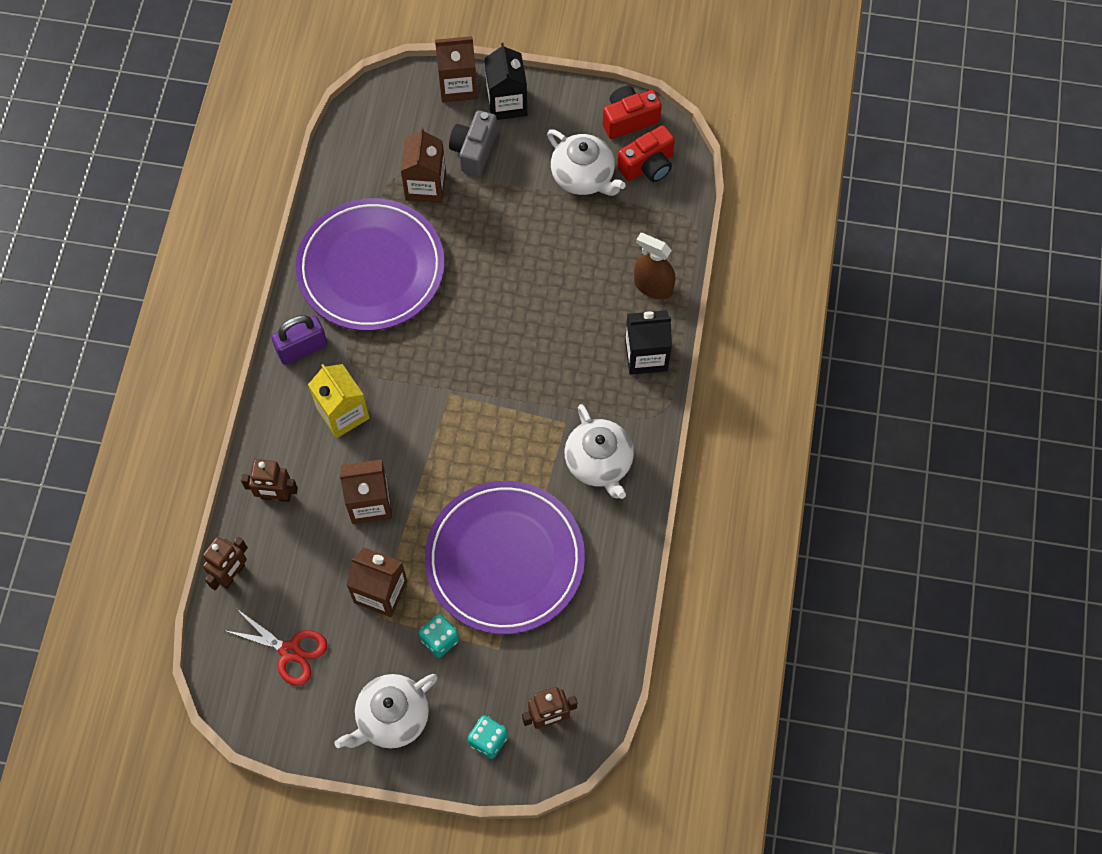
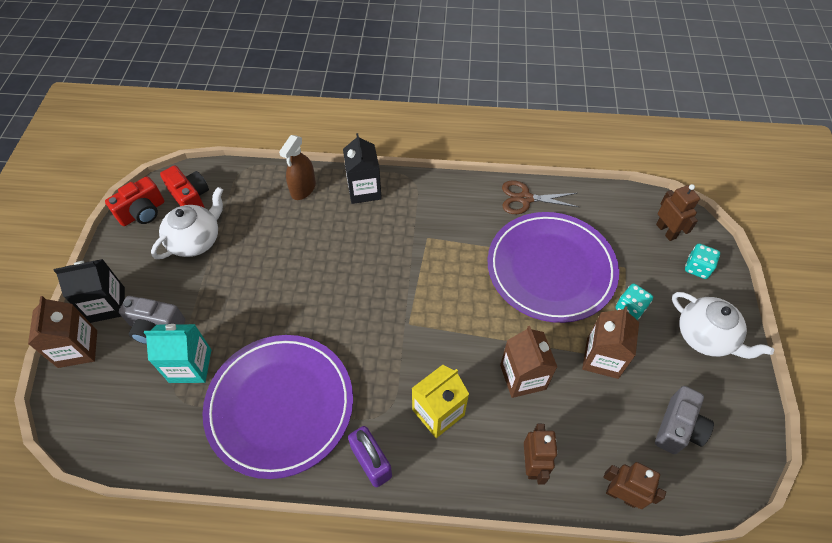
camera: 95 degrees left, 10 degrees down
(290, 651) = (678, 428): red scissors -> grey camera
(425, 186) = (190, 366): brown carton -> turquoise carton
(599, 463) = (458, 214): white teapot -> none
(617, 549) = (525, 198): none -> brown scissors
(629, 119) = (143, 212): red camera -> red camera turned 105 degrees counterclockwise

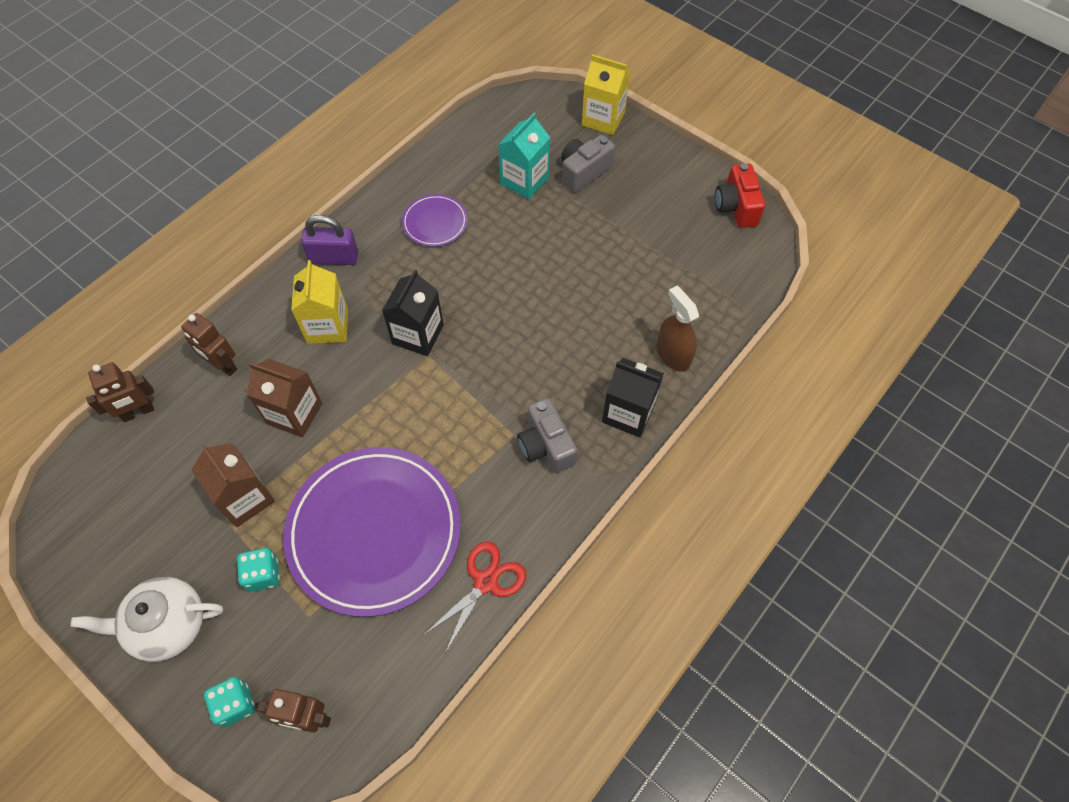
camera: 125 degrees right, 5 degrees up
(78, 348) = (603, 119): brown carton -> yellow carton
(107, 305) = (636, 149): black carton -> black carton (418, 334)
(190, 198) = (730, 251): red camera -> none
(196, 240) = (666, 234): white teapot -> none
(280, 406) = (435, 222): purple plate -> purple plate, size x0.46
(525, 198) = (485, 582): brown scissors -> red scissors
(678, 428) = (131, 507): grey camera -> grey camera (546, 446)

